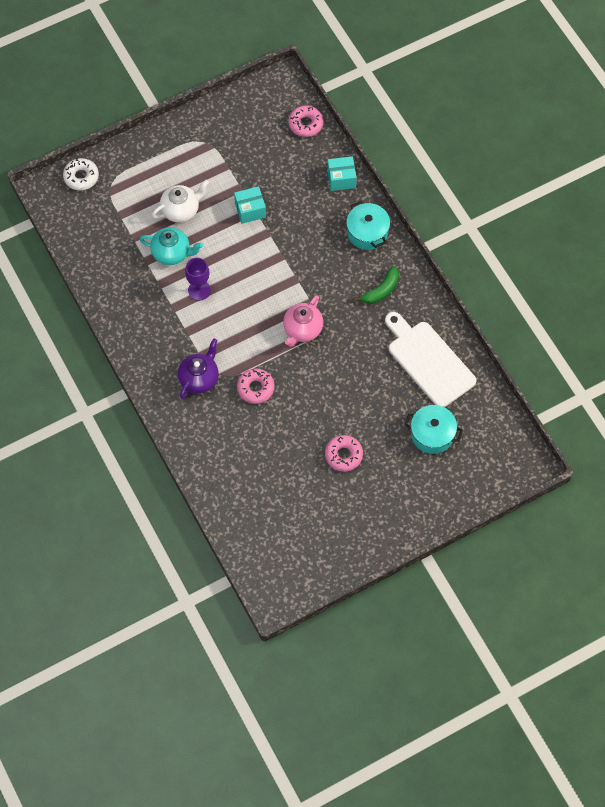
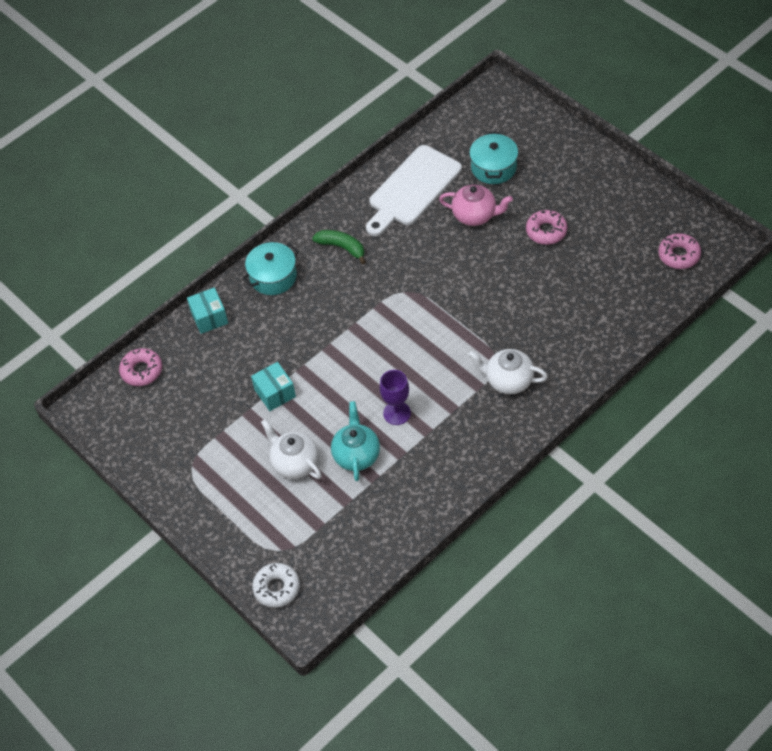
camera: 100 degrees left, 10 degrees down
(199, 378) = (508, 380): purple teapot -> white teapot
(255, 388) = (500, 326): pink donut -> pink donut (679, 255)
(302, 330) = (413, 303): pink teapot -> pink teapot (475, 215)

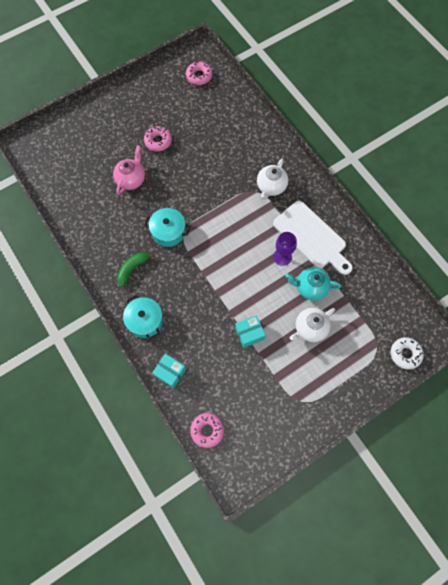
camera: 85 degrees left, 15 degrees up
(209, 317) = (170, 372): turquoise box -> turquoise box turned 45 degrees clockwise
(412, 189) = (94, 213): white cutting board -> white cutting board (311, 237)
(493, 167) = (93, 160): turquoise pot -> turquoise pot (168, 232)

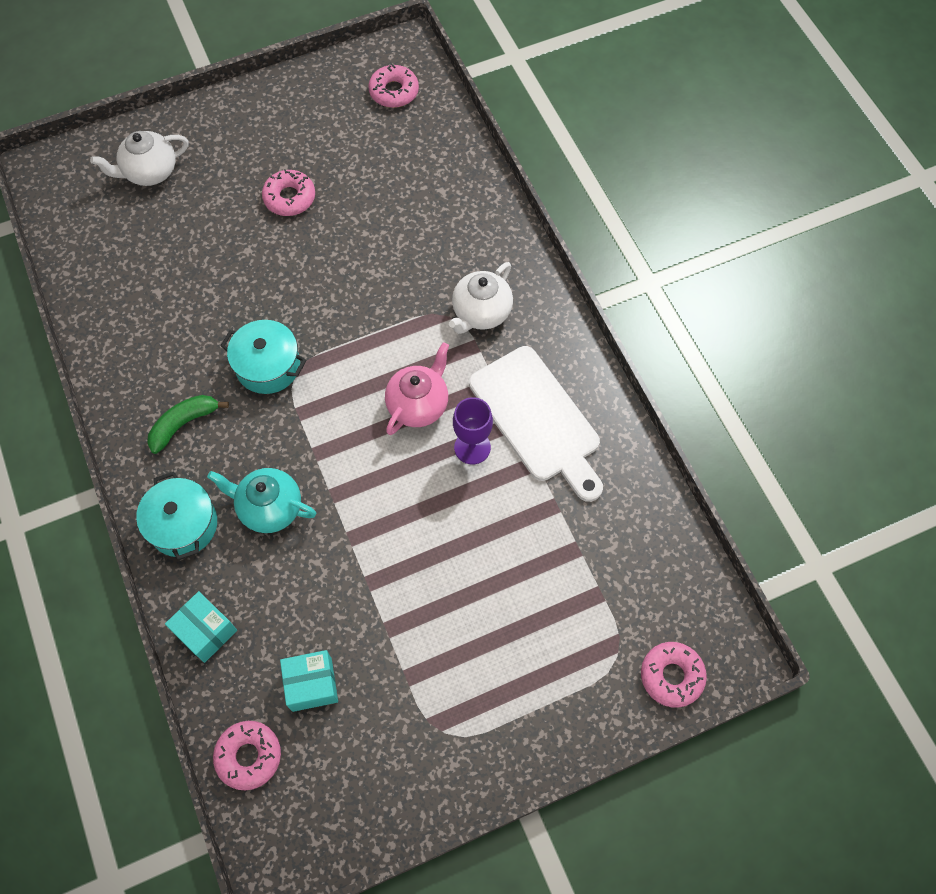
camera: 10 degrees right, 5 degrees down
(131, 179) = (223, 259): pink teapot -> pink teapot (418, 405)
(249, 333) = (374, 583): turquoise box -> turquoise box (312, 684)
(310, 287) = (513, 514): turquoise teapot -> turquoise teapot (269, 508)
(310, 328) = (494, 593): white teapot -> white teapot (150, 172)
(405, 354) = (671, 676): white donut -> pink donut

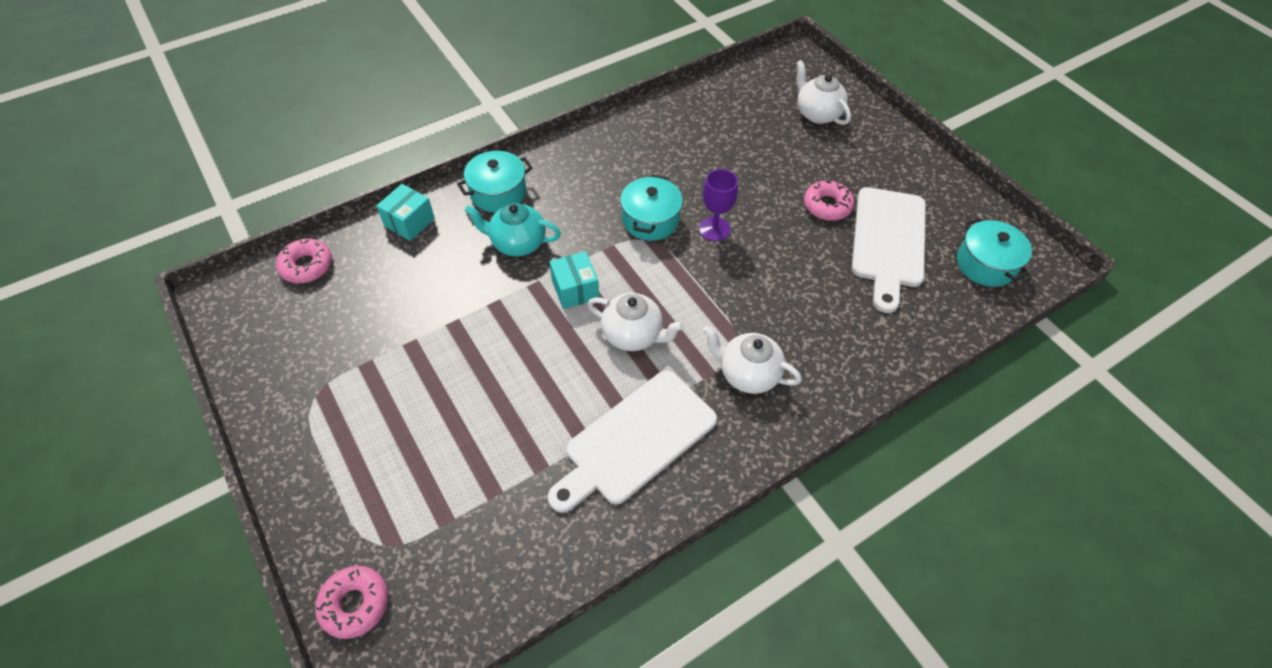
camera: 80 degrees right, 10 degrees down
(184, 424) = (586, 177): green banana -> none
(269, 508) = (517, 243): turquoise teapot -> turquoise teapot turned 90 degrees counterclockwise
(312, 684) = (362, 296): turquoise box -> turquoise box (575, 289)
(349, 159) = (888, 241): none -> white cutting board
(394, 92) = (985, 264): pink donut -> turquoise pot
(418, 405) = (633, 335): pink teapot -> white teapot
(472, 447) = (595, 385): purple goblet -> purple goblet (714, 229)

